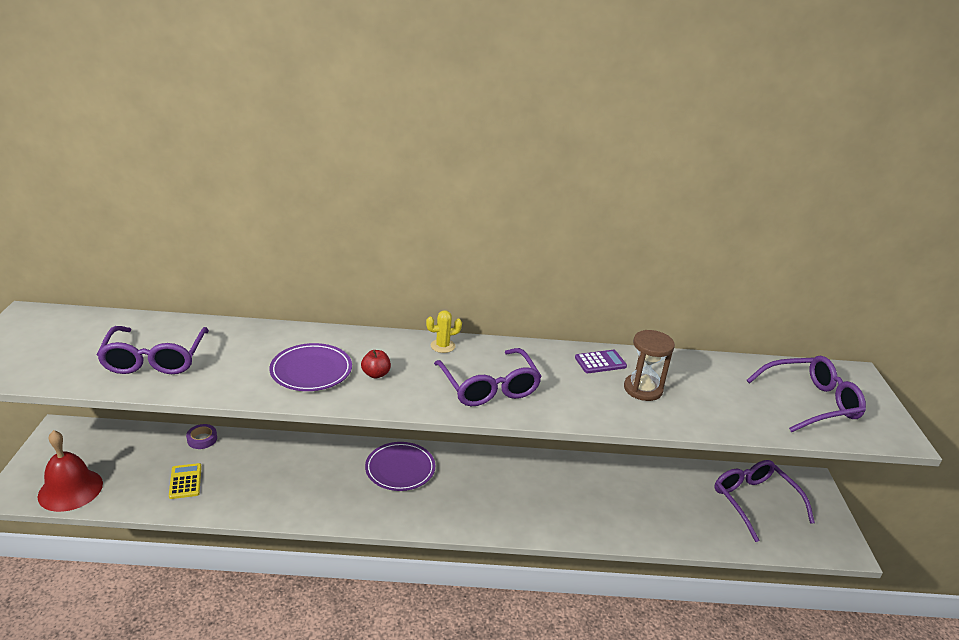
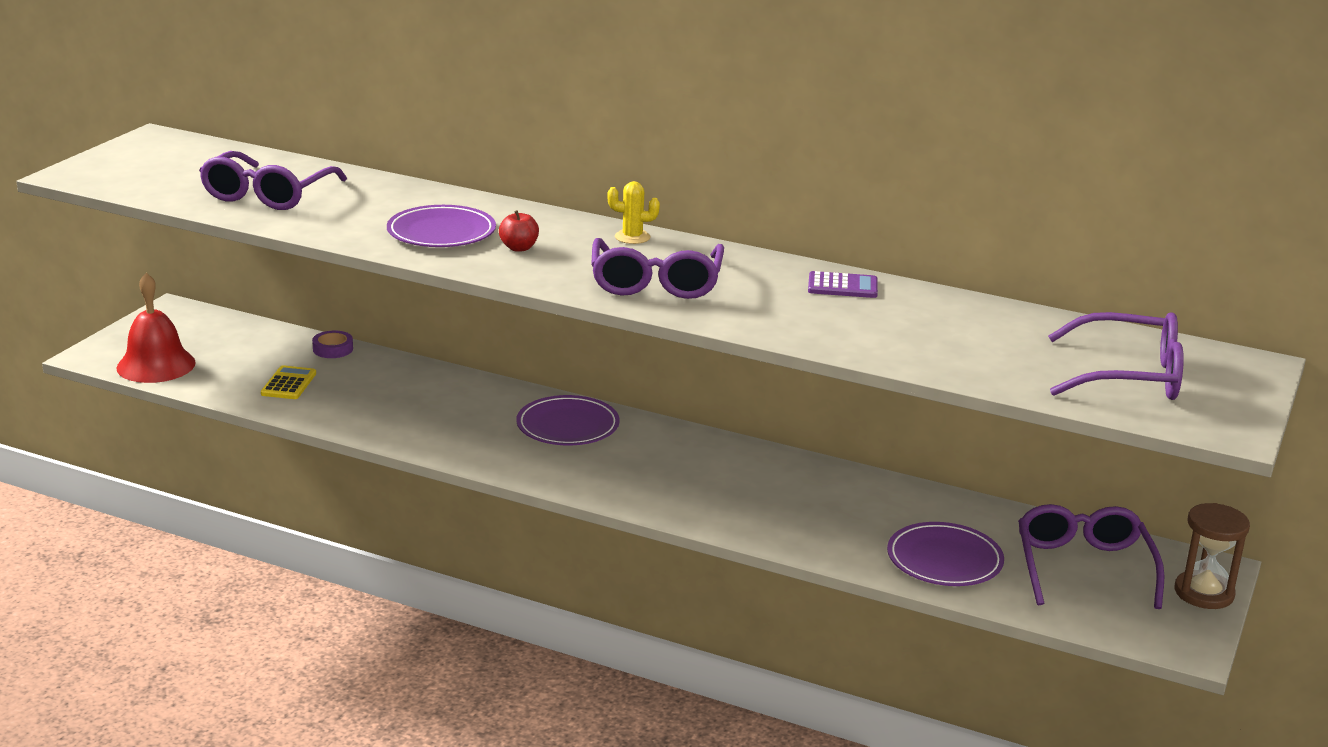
camera: 25 degrees right, 5 degrees down
(643, 389) = (875, 320): brown hourglass -> brown hourglass (1204, 593)
(684, 520) = (944, 560): none -> purple plate

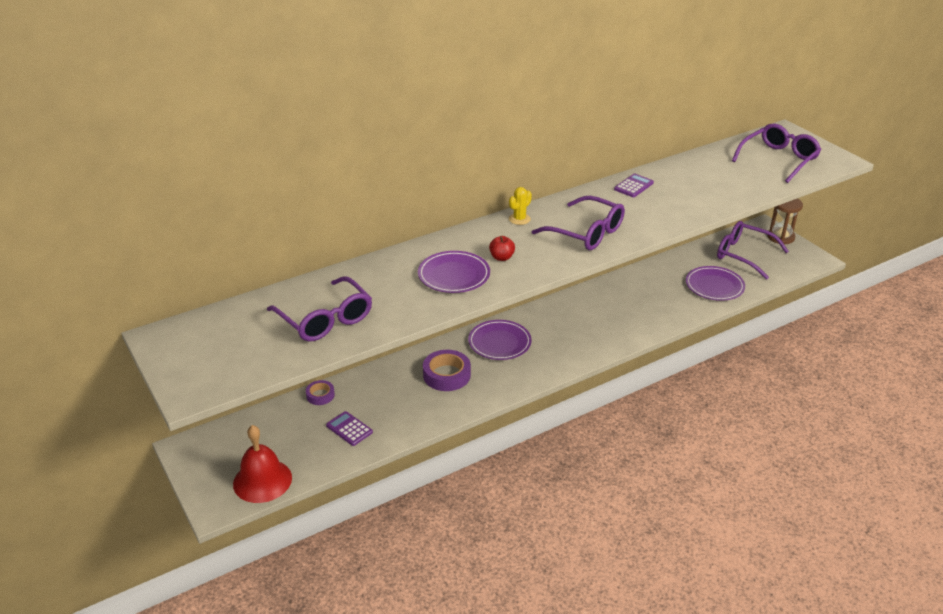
camera: 55 degrees left, 10 degrees up
(289, 384) = (349, 429): yellow calculator -> purple calculator
(456, 411) = (446, 375): none -> purple tape

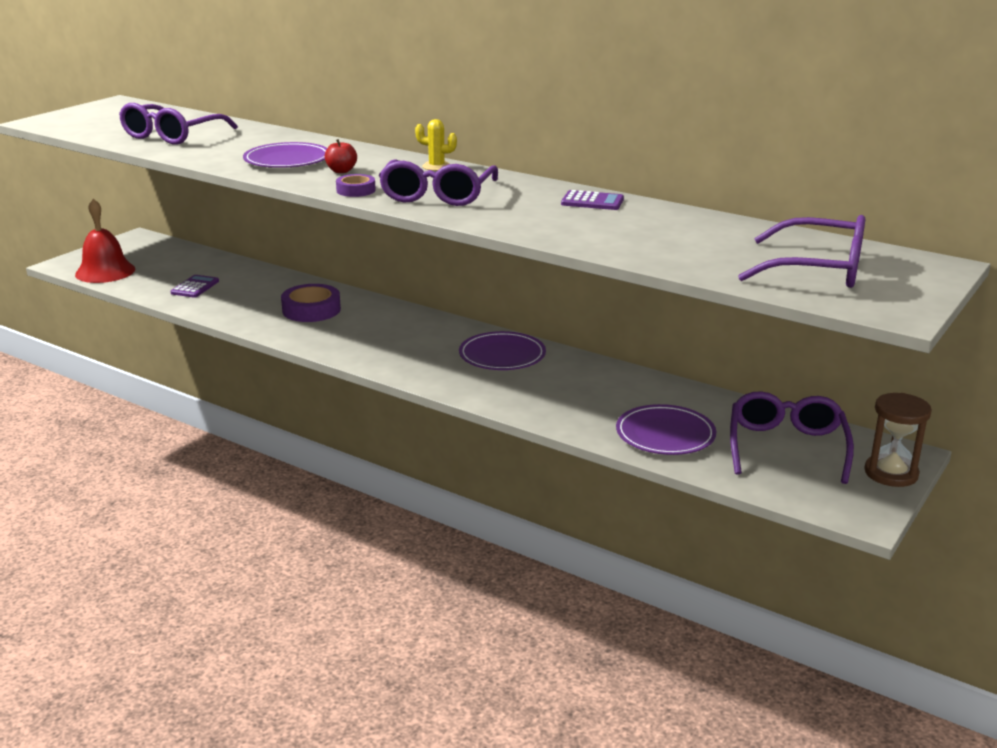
camera: 65 degrees right, 10 degrees down
(320, 395) = (239, 266): purple tape -> purple tape (356, 190)
(499, 342) = (393, 323): purple plate -> purple plate (502, 355)

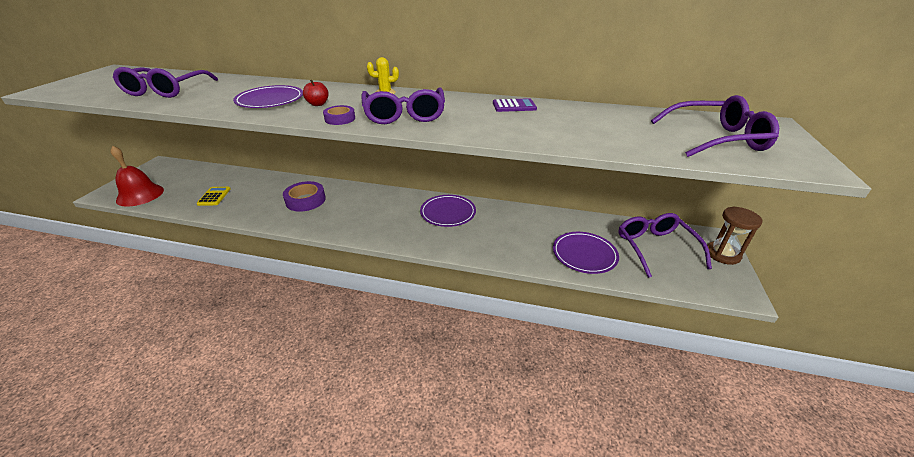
camera: 20 degrees left, 10 degrees up
(195, 287) = (214, 196): purple calculator -> yellow calculator

